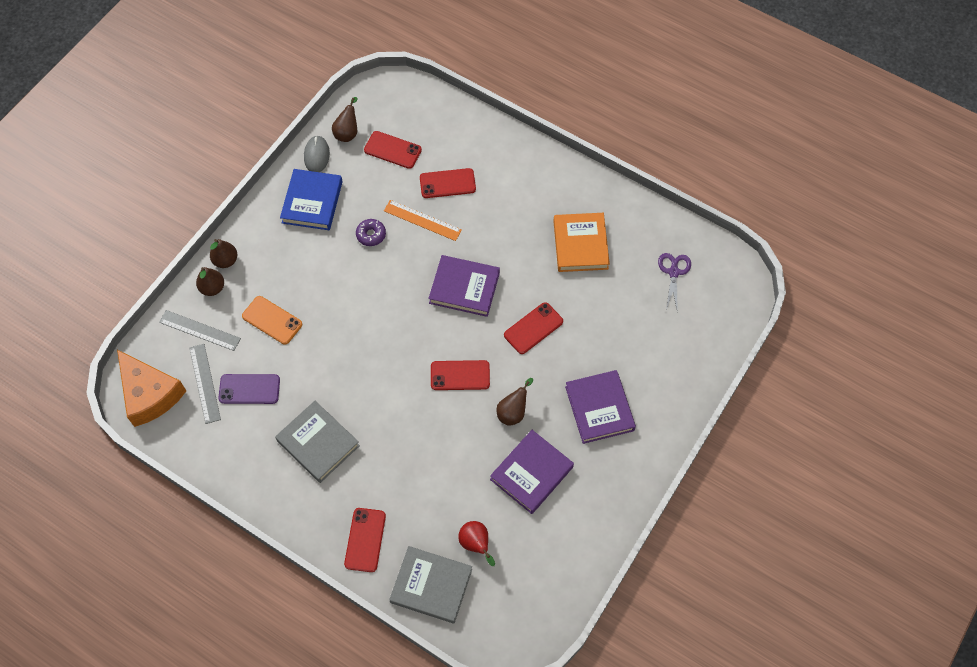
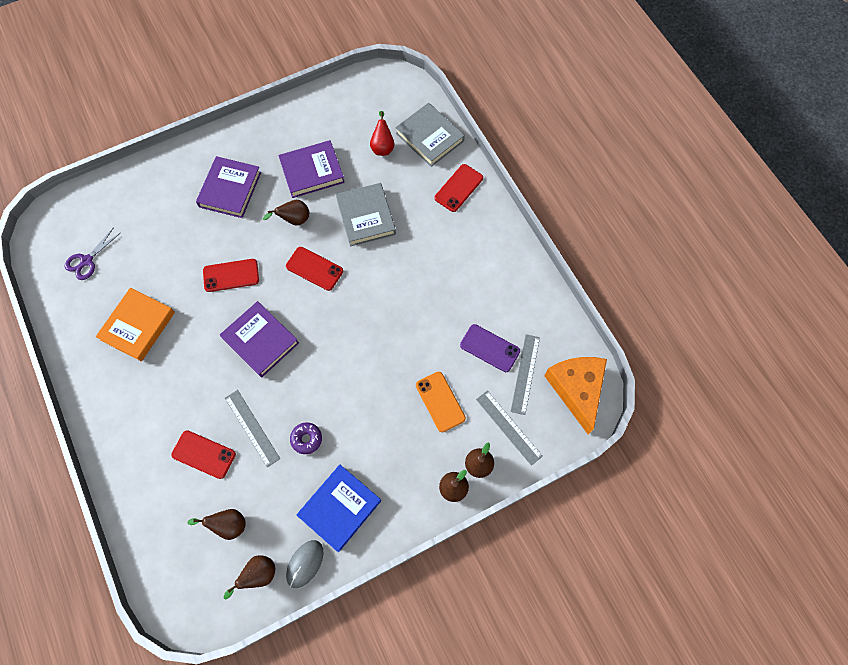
camera: 150 degrees left, 5 degrees up
(318, 443) = (456, 274): grey book -> grey book (366, 217)
(393, 150) = (228, 525): red phone -> brown pear
(422, 220) = (252, 428): orange ruler -> grey ruler

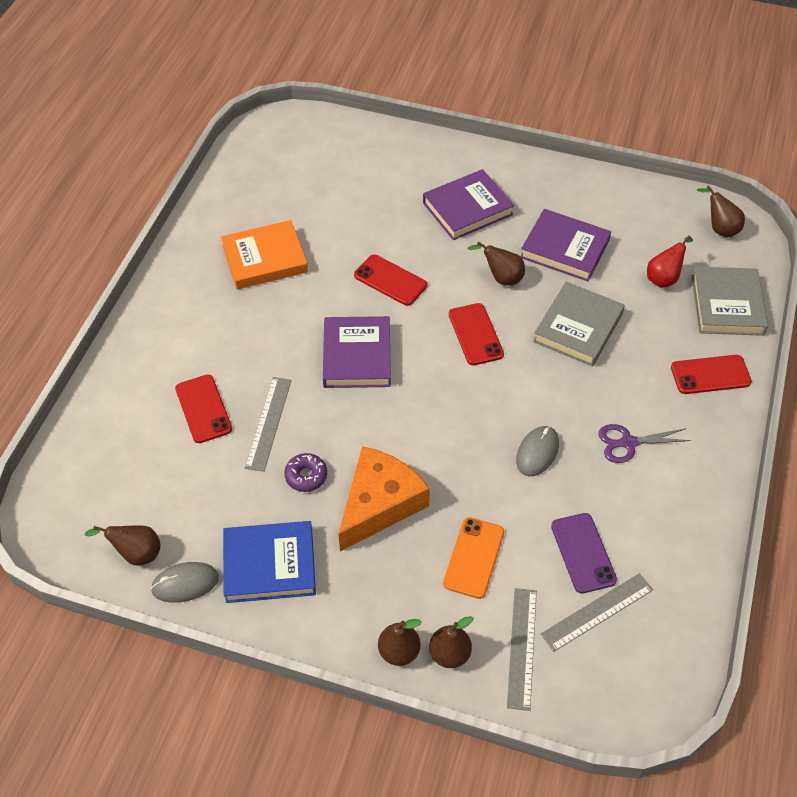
camera: 45 degrees right, 15 degrees down
(87, 261) = (280, 176): purple scissors -> purple scissors (628, 443)
(228, 525) = (158, 487): brown pear -> brown pear (719, 228)
(415, 311) = (537, 452): none -> grey mouse
(576, 389) = (642, 680): orange cheese -> orange cheese (379, 504)

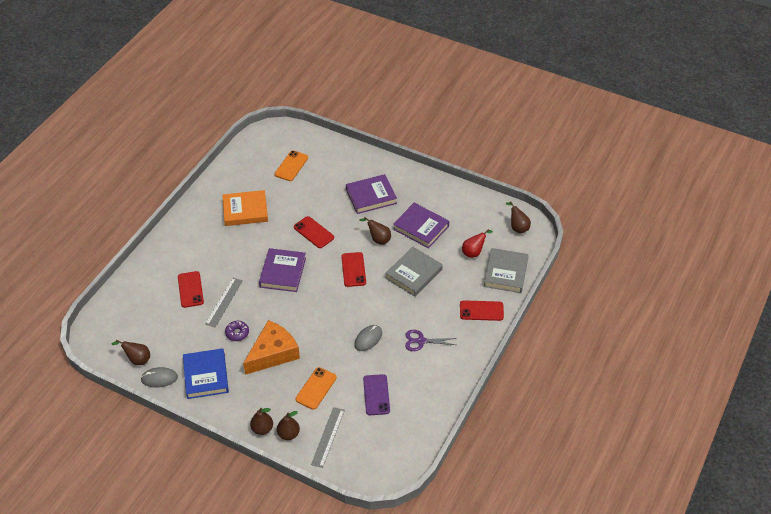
camera: 10 degrees right, 5 degrees down
(269, 565) = (206, 376): blue book -> blue book turned 75 degrees clockwise
(322, 176) = (291, 166): none -> orange phone
(597, 612) = (374, 425): grey ruler -> none

